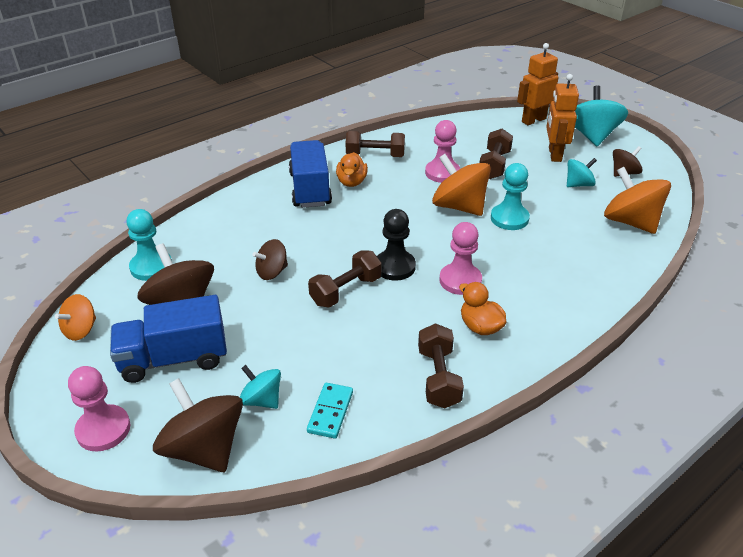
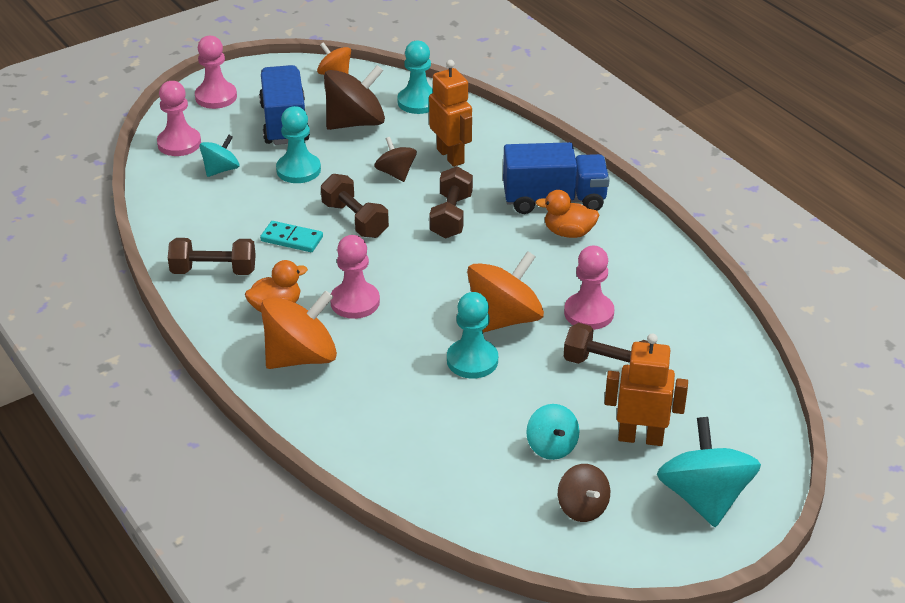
camera: 95 degrees right, 0 degrees up
(204, 448) = (179, 143): brown spinning top -> pink pawn
(264, 337) = (298, 170): none -> turquoise pawn
(330, 412) = (194, 205): turquoise domino -> turquoise domino (292, 239)
(375, 155) = (635, 256): brown dumbbell -> brown dumbbell (451, 216)
(395, 267) = (389, 256): black pawn -> none
(533, 120) = (755, 434): orange robot -> orange robot (451, 156)
(592, 136) = (704, 497): turquoise spinning top -> turquoise spinning top turned 105 degrees counterclockwise
(630, 222) = (450, 480): orange spinning top -> orange spinning top (301, 357)

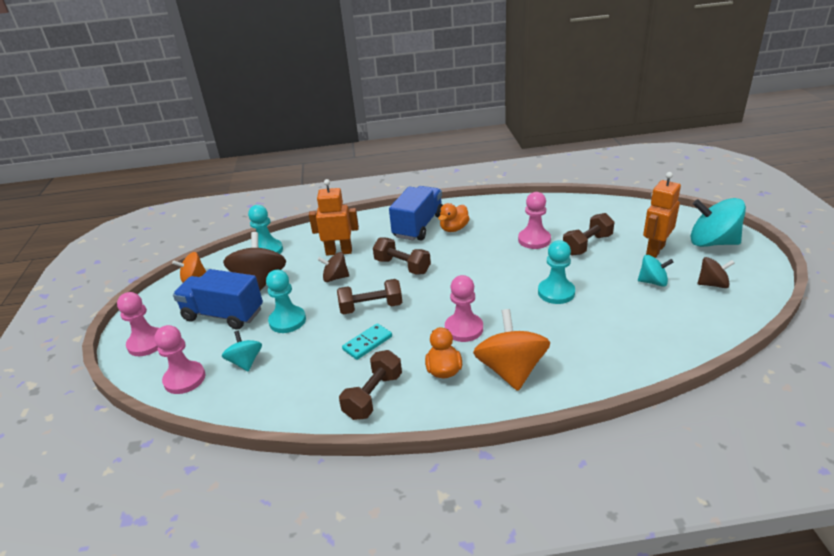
camera: 60 degrees left, 5 degrees down
(504, 319) = (521, 270): orange spinning top -> none

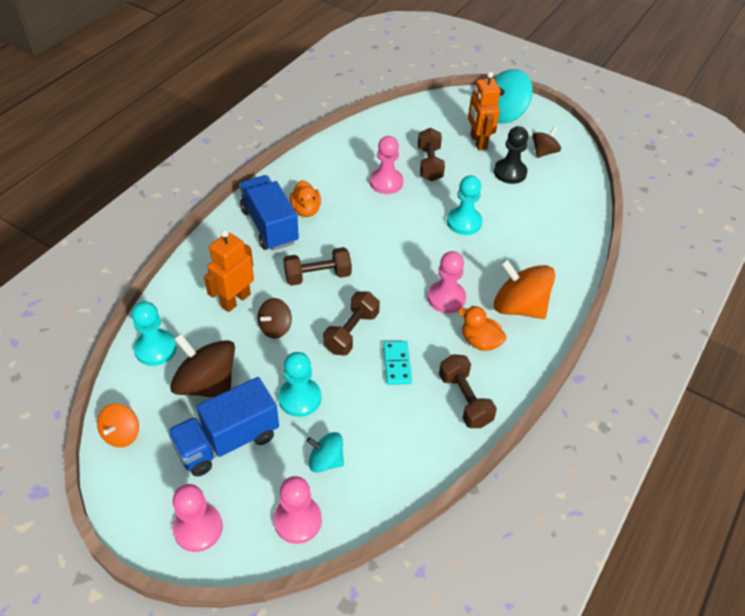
camera: 55 degrees left, 15 degrees up
(653, 282) = (510, 172): turquoise spinning top -> black pawn

